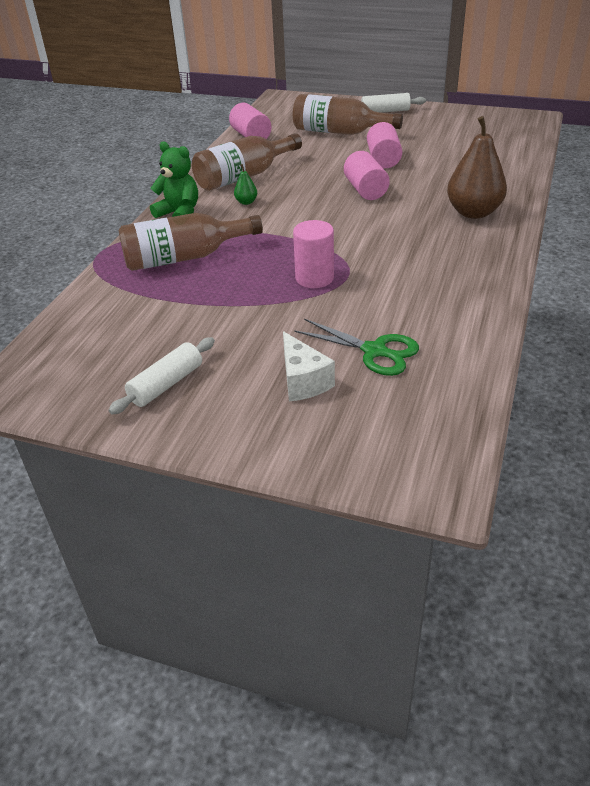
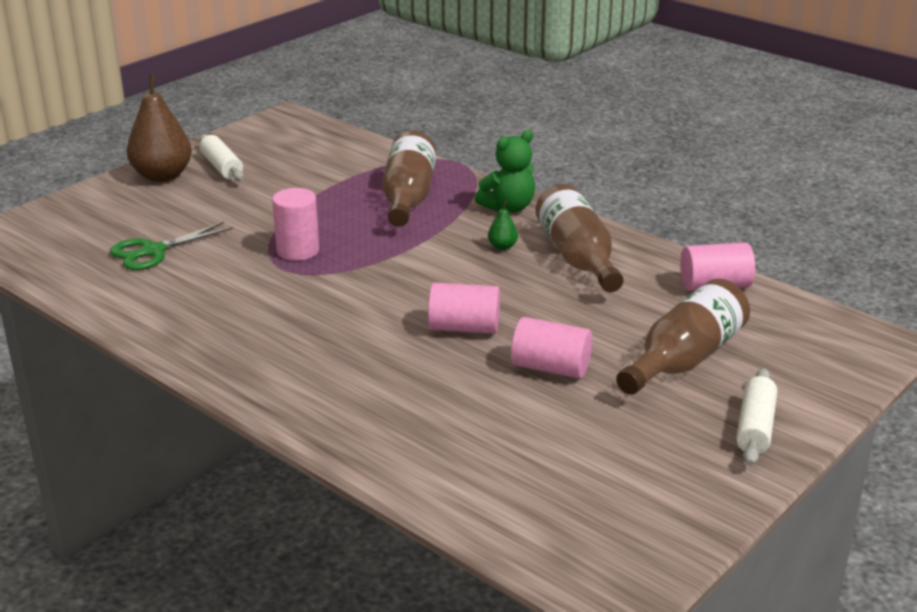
camera: 110 degrees right, 10 degrees down
(303, 381) = (157, 215): white cheese -> none
(473, 212) = (328, 386): brown pear -> brown pear (162, 176)

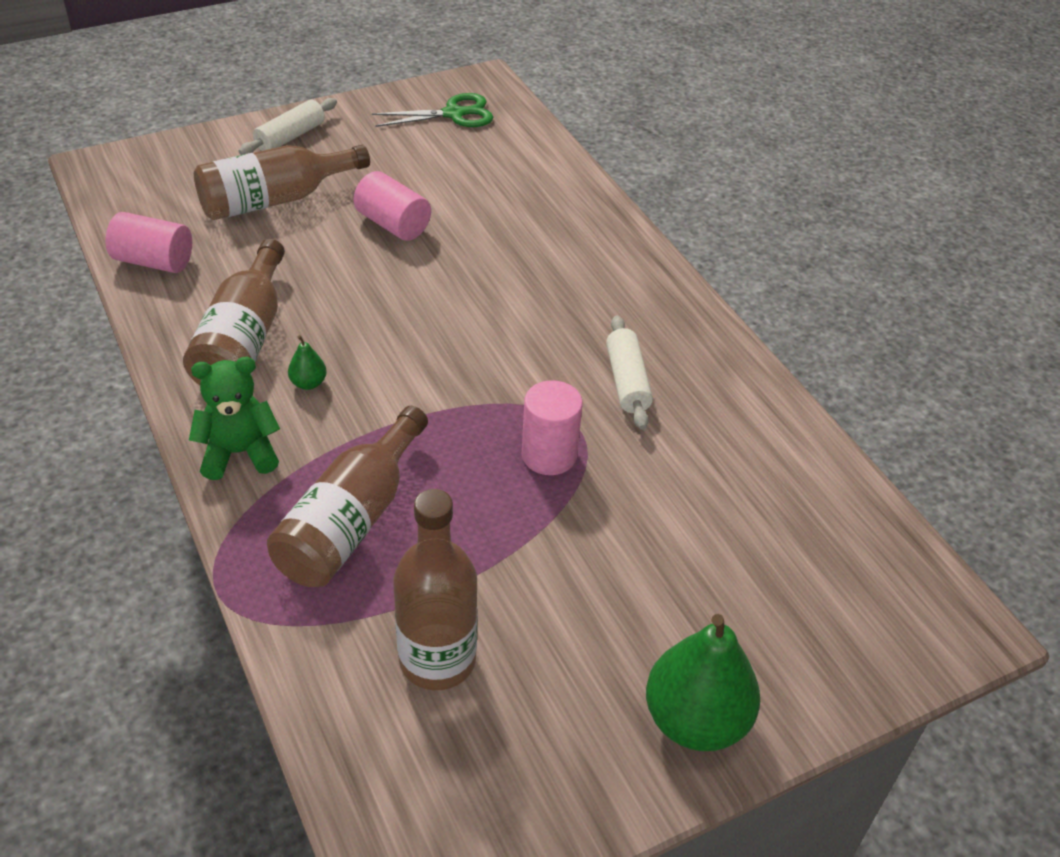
camera: 160 degrees left, 15 degrees up
(153, 251) = (731, 514): green scissors -> green scissors (454, 114)
(162, 176) = (695, 720): brown pear -> green pear
(221, 167) = (591, 714): white rolling pin -> white rolling pin (627, 381)
(316, 166) = (437, 660): none -> brown bottle
(464, 328) = (435, 286): pink cylinder -> none

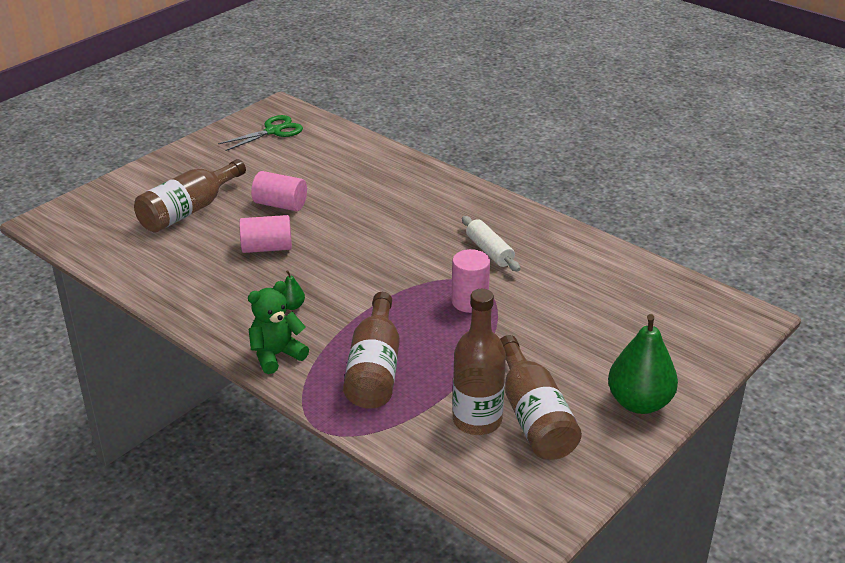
camera: 20 degrees left, 10 degrees down
(154, 261) = (132, 267): pink cylinder -> pink cylinder (267, 248)
(243, 340) = (230, 294): brown bottle -> brown bottle (534, 417)
(290, 137) = (170, 171): white rolling pin -> none

